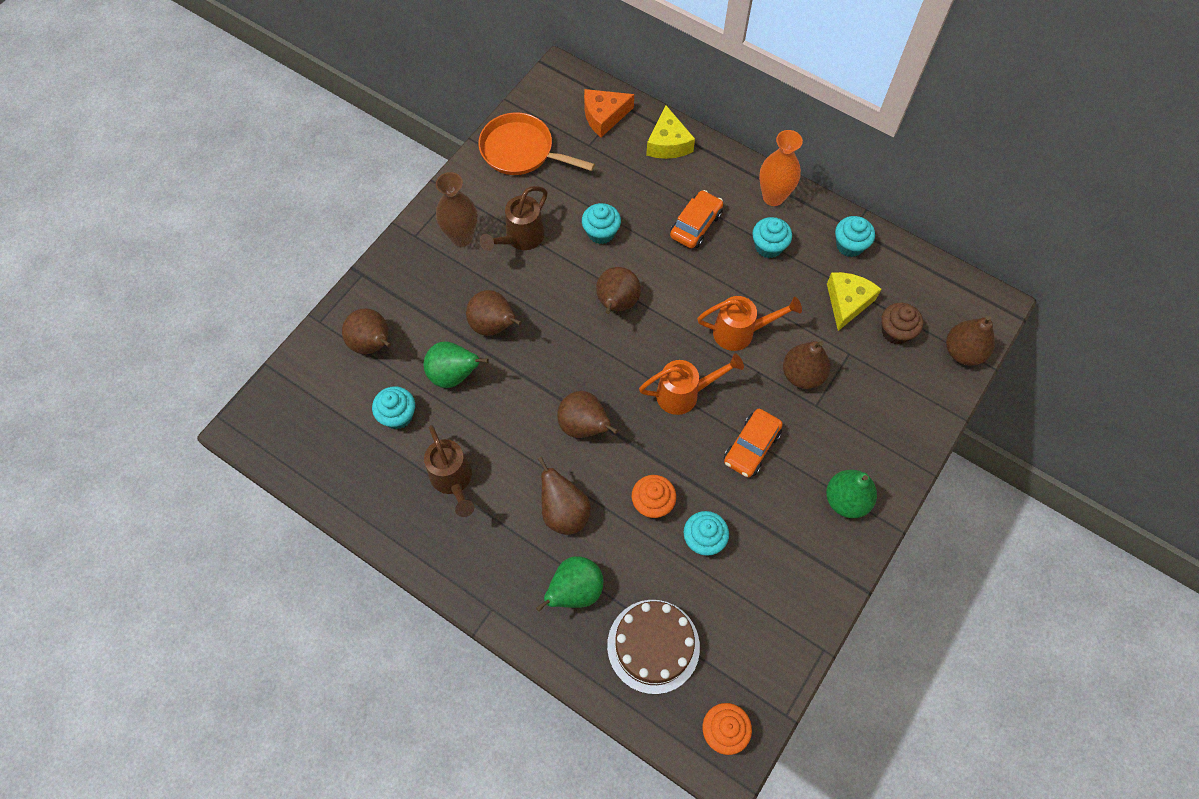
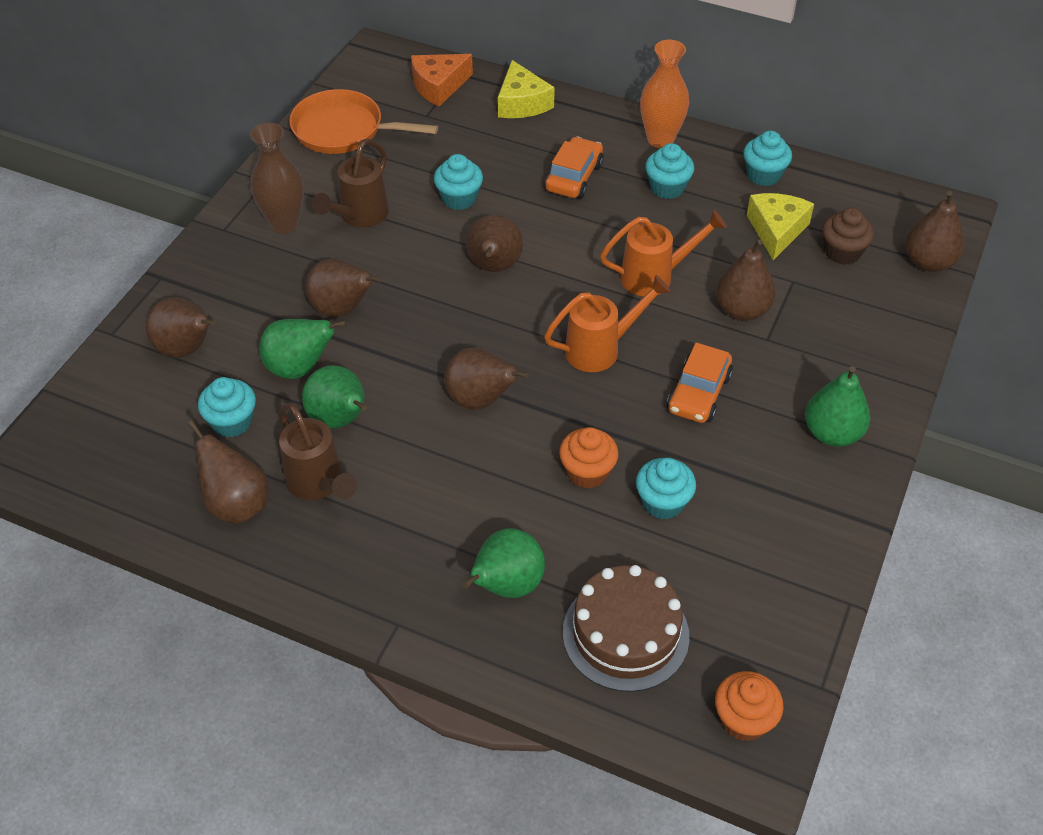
camera: 10 degrees left, 15 degrees down
(477, 427) = (340, 420): none -> green pear
(564, 512) = (473, 498): brown pear -> brown pear (237, 504)

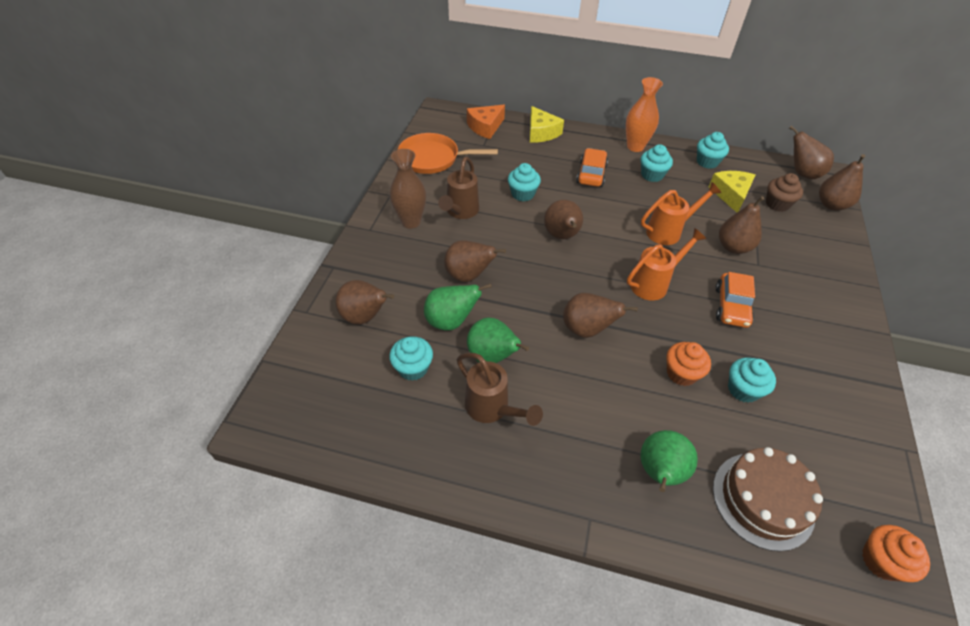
camera: 10 degrees left, 0 degrees up
(237, 504) = (434, 434): brown pear -> brown pear (802, 173)
(832, 433) = (830, 324): green pear -> none

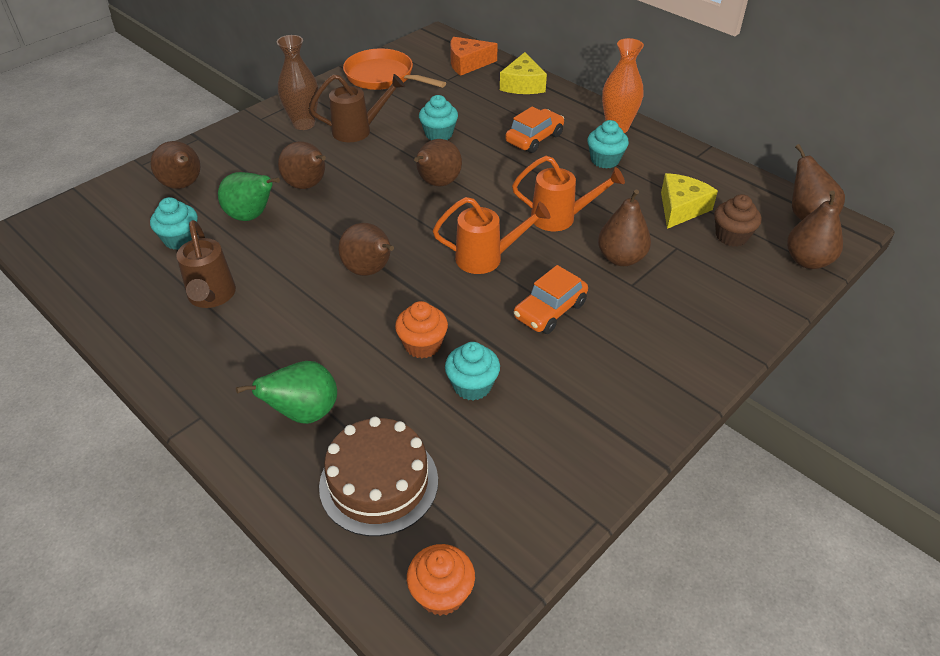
camera: 30 degrees right, 5 degrees down
(460, 212) = (359, 130): brown watering can -> brown watering can turned 150 degrees counterclockwise
(492, 356) = (257, 257): green pear -> none
(707, 162) = (690, 168): turquoise cupcake -> none

